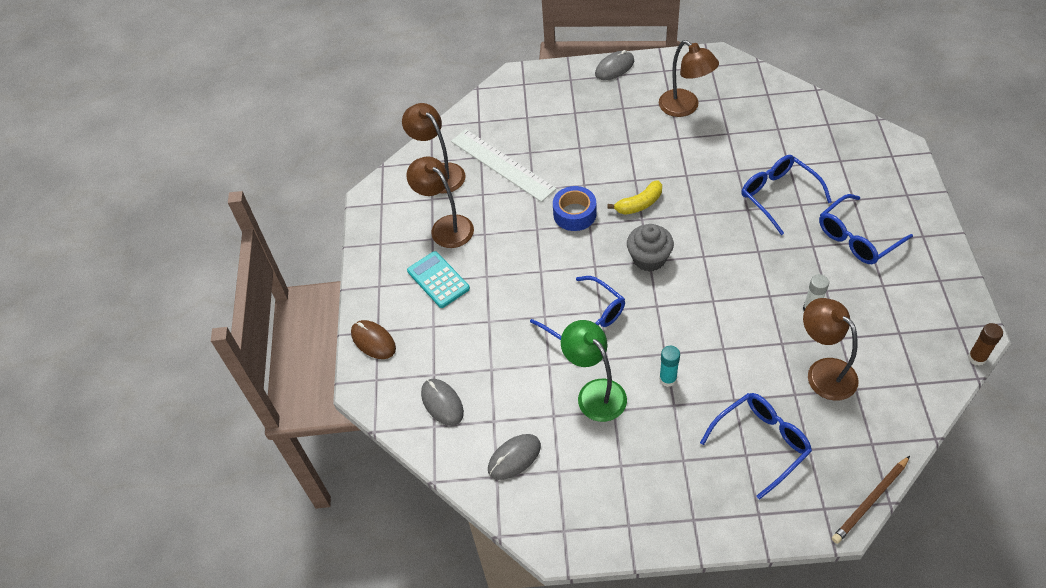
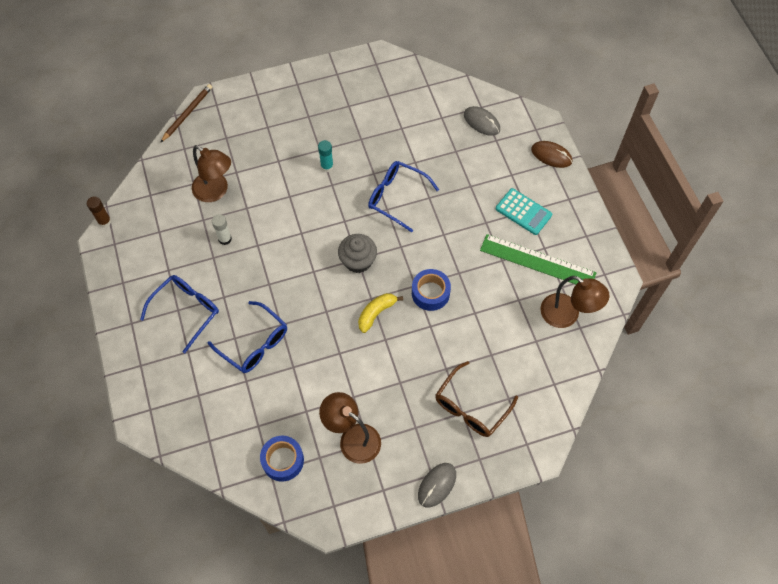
camera: 160 degrees right, 10 degrees up
(446, 226) = (537, 261): brown lamp -> green ruler
(502, 164) = (512, 335): white ruler -> none
(514, 458) = (420, 97): grey mouse -> none
(564, 115) = (471, 406): none -> brown glasses
(595, 392) = (376, 148): green lamp -> none
(755, 100) = (283, 460): none -> blue tape
(761, 444) = (258, 135): blue glasses -> none

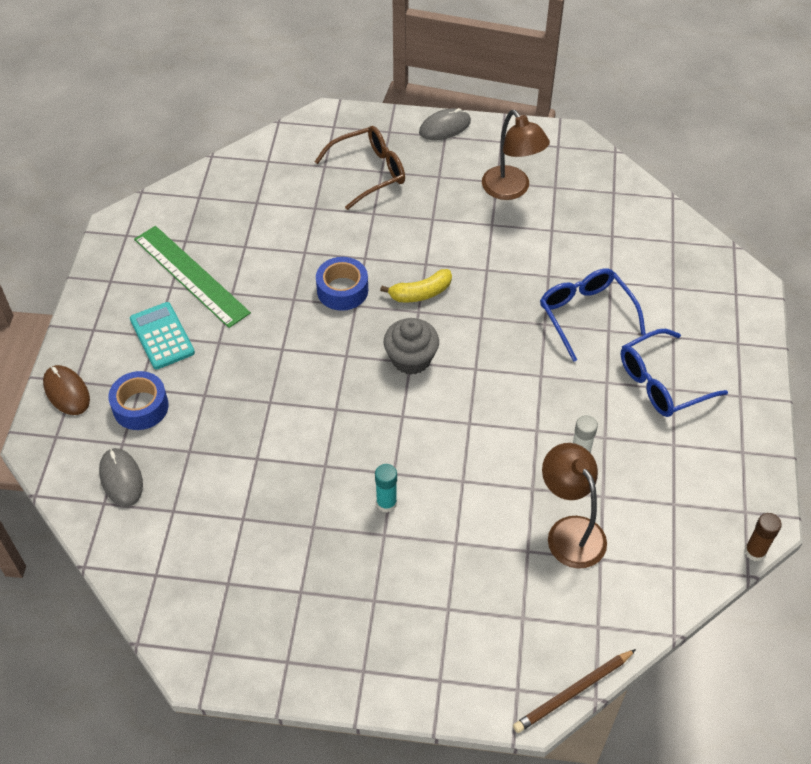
camera: 155 degrees left, 10 degrees down
(283, 460) = (596, 197): blue tape -> blue tape (140, 407)
(397, 197) = (312, 418): blue glasses -> none
(567, 315) = (203, 212): brown lamp -> none

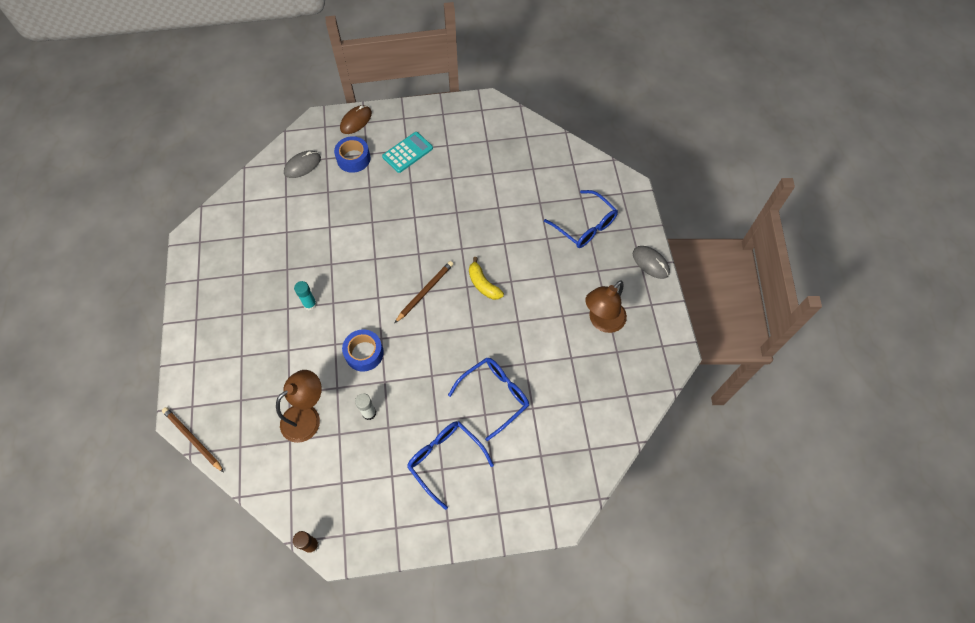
camera: 75 degrees right, 10 degrees up
(191, 276) = (459, 152): green ruler -> none
(342, 290) = (472, 237): blue tape -> blue tape (364, 353)
(368, 172) = (584, 225): brown glasses -> blue glasses
(411, 359) = (425, 291): grey cupcake -> brown pencil

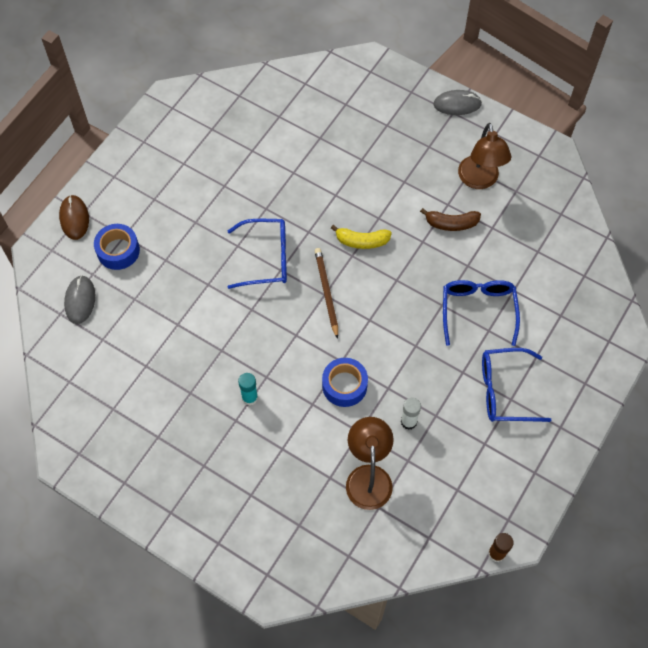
camera: 50 degrees left, 0 degrees up
(193, 439) = (304, 595): brown pencil -> none
(407, 152) = (159, 201): turquoise calculator -> none
(549, 329) = (451, 224): none -> brown banana
(584, 225) = (376, 122): blue glasses -> blue glasses (266, 258)

